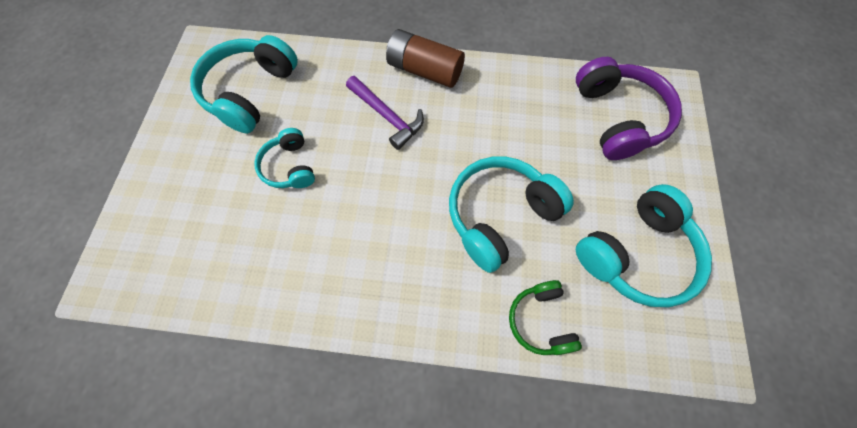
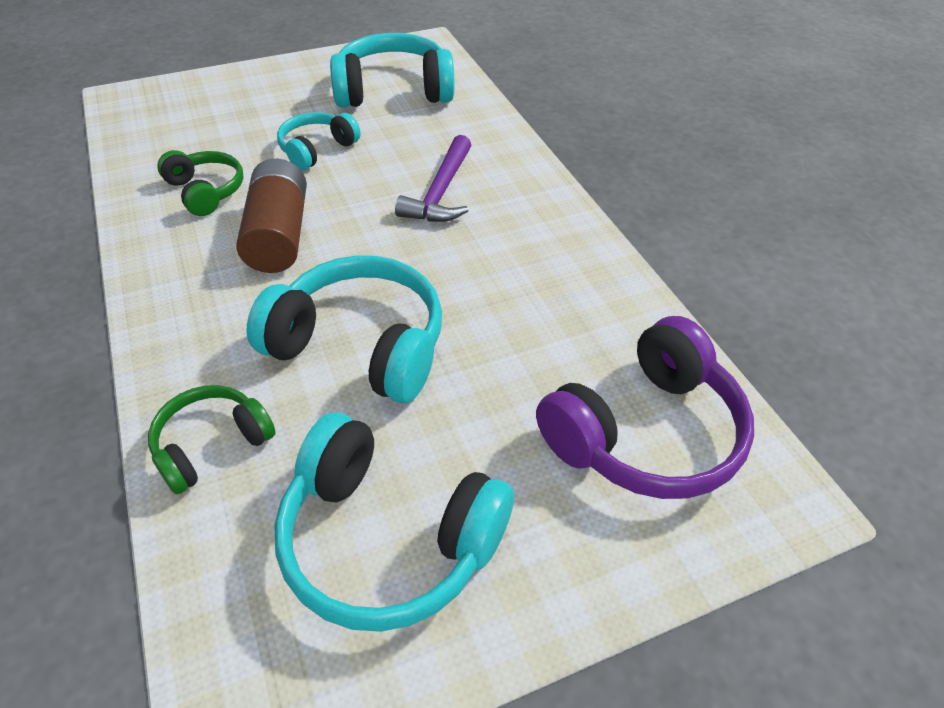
camera: 60 degrees right, 20 degrees down
(291, 255) = (206, 191): none -> green headphones
(424, 70) = (539, 197): brown battery -> brown battery (278, 235)

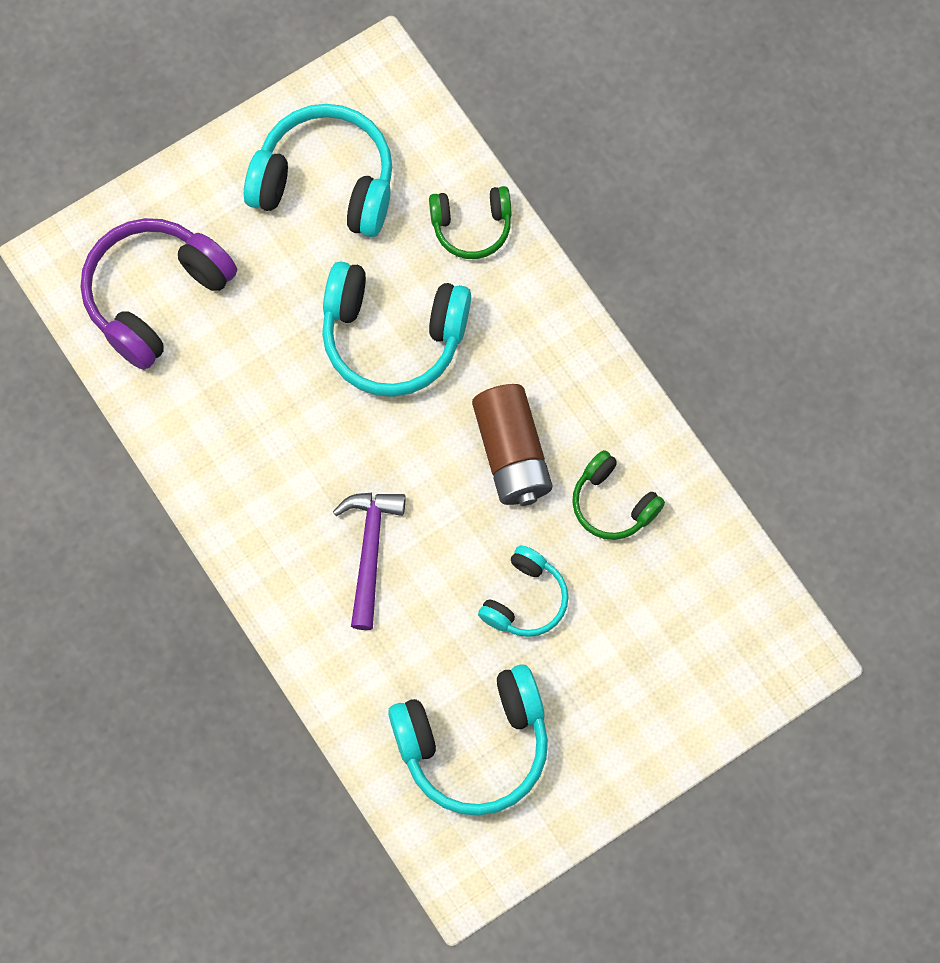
camera: 170 degrees right, 25 degrees up
(212, 445) = (471, 226): green headphones -> green headphones turned 45 degrees clockwise

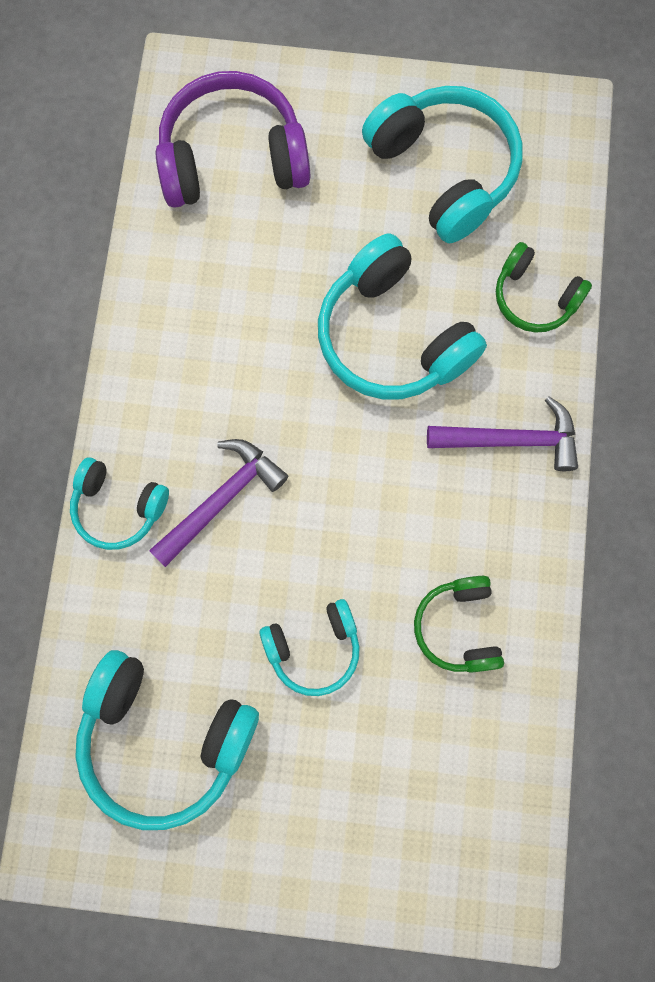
camera: 40 degrees right, 5 degrees up
(299, 617) = (119, 507): none -> turquoise headphones
(512, 453) = (408, 513): brown battery -> none
(541, 343) = (511, 440): none -> purple hammer

